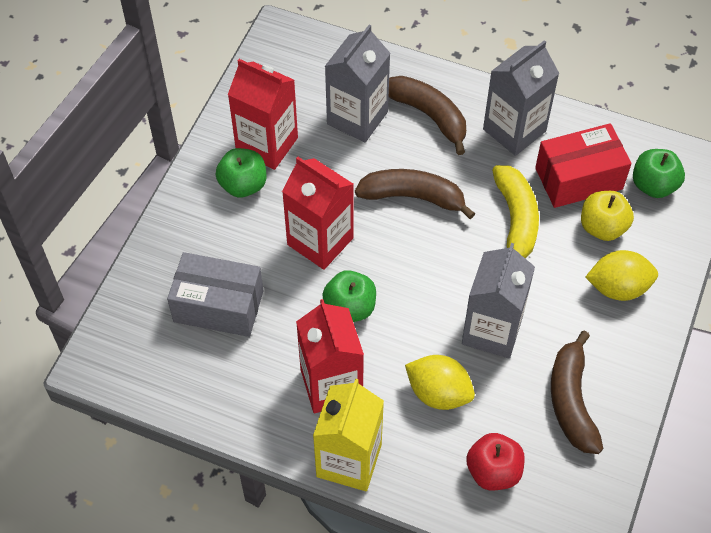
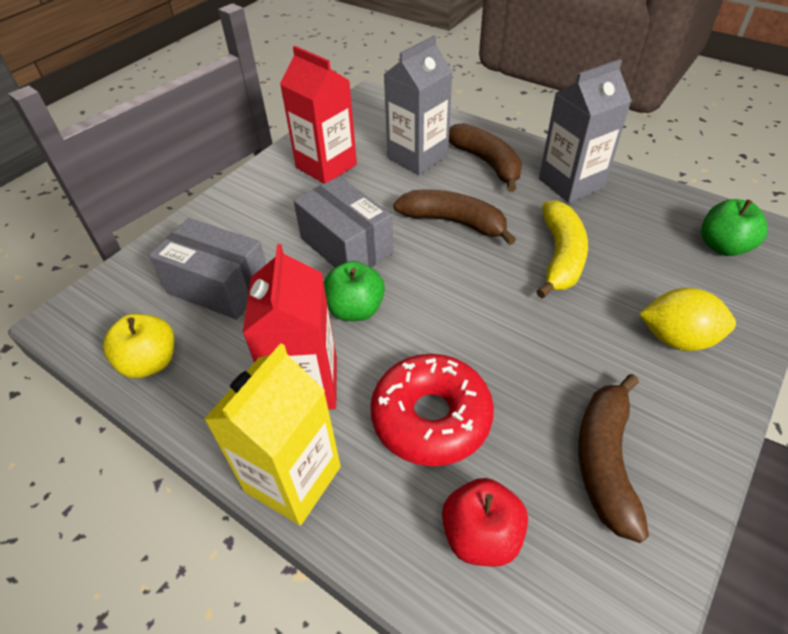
camera: 15 degrees right, 10 degrees down
(243, 185) = (291, 192): green apple -> none
(320, 241) = (346, 246): red carton -> grey box
(438, 393) = (431, 417): yellow lemon -> red donut
(492, 330) = (513, 359): grey carton -> none
(578, 178) = (636, 230): red box -> none
(602, 227) = (660, 276): yellow apple -> yellow apple (150, 362)

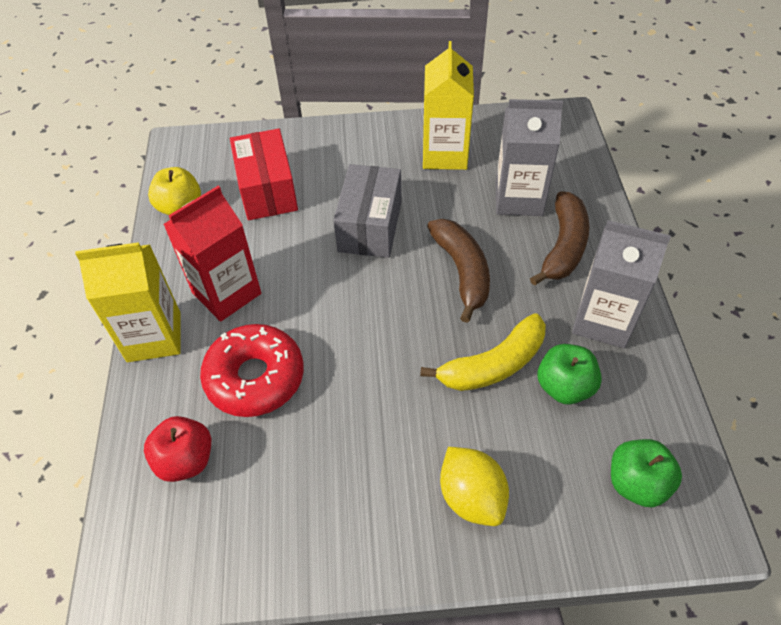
camera: 50 degrees right, 5 degrees up
(219, 286) = (267, 190): grey box -> red box
(326, 166) = (444, 154): red carton -> yellow carton
(355, 309) = (313, 274): green apple -> green apple (564, 387)
(605, 461) = (300, 504): brown banana -> none

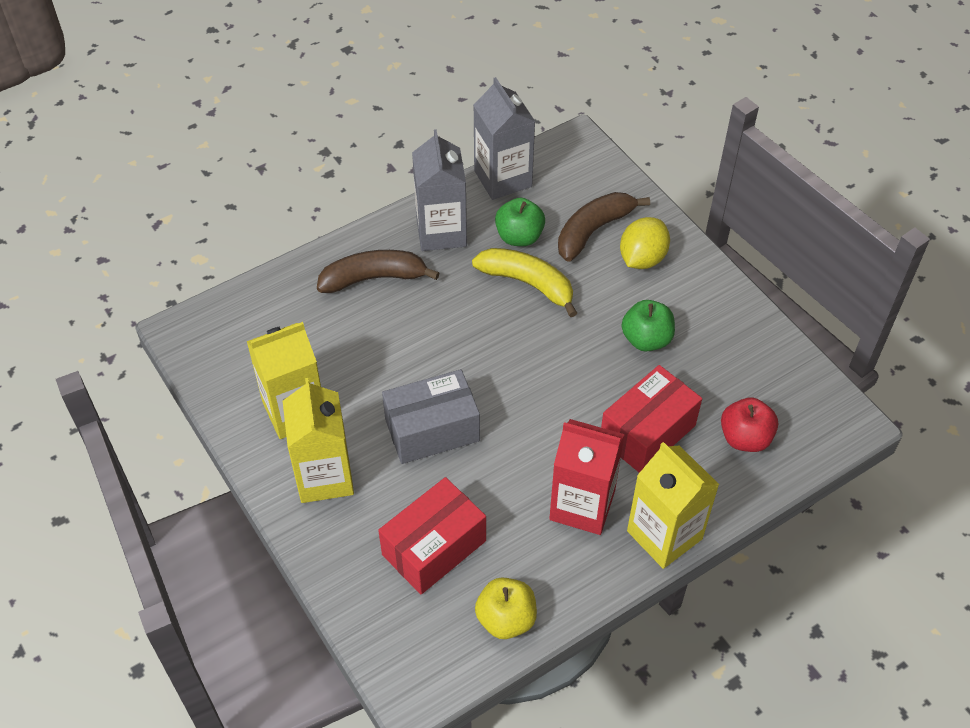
camera: 120 degrees left, 0 degrees up
(255, 377) = (647, 432): red donut -> red box
(373, 153) = (324, 476): none -> yellow carton
(462, 271) = (445, 338): brown banana -> brown banana (593, 231)
(518, 198) = (329, 328): grey carton -> grey carton (503, 179)
(636, 483) = (569, 181): green apple -> green apple (646, 339)

